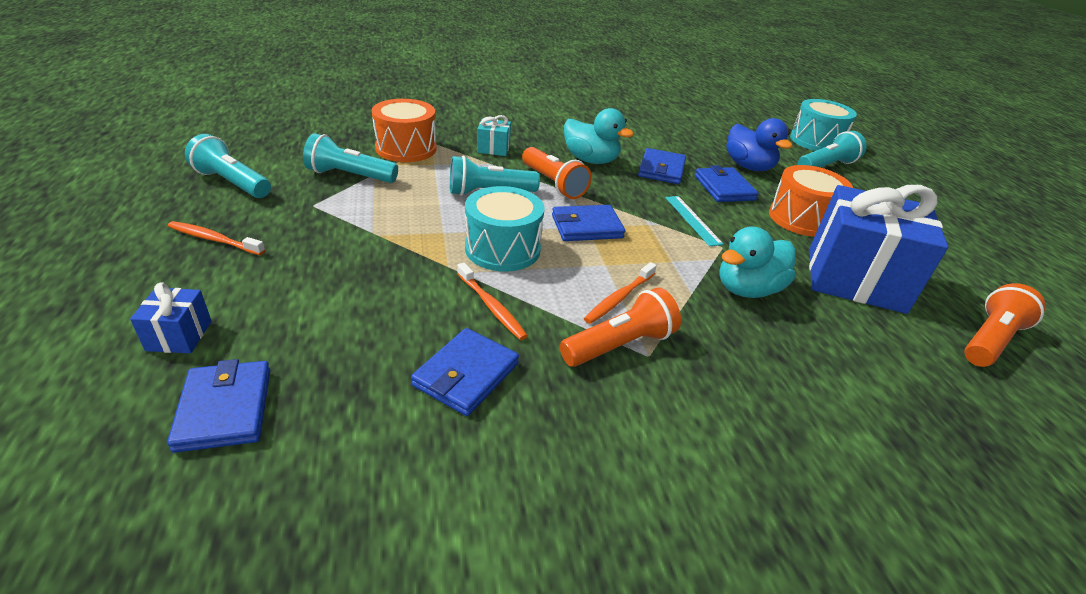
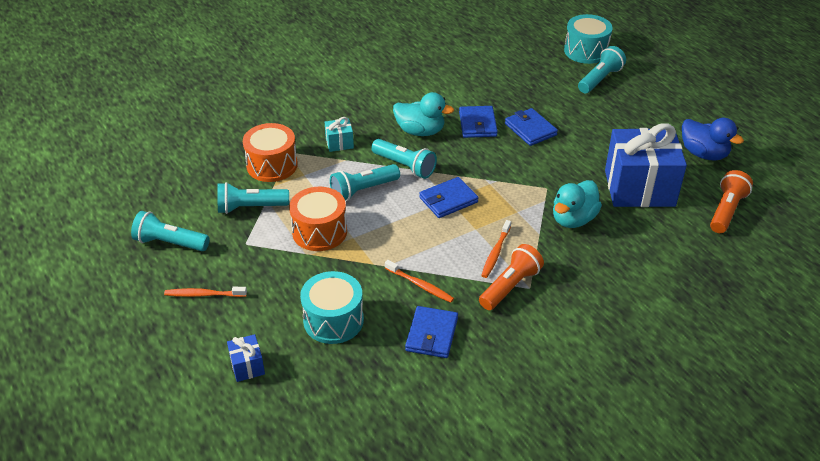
camera: 15 degrees left, 5 degrees up
(225, 409) = (313, 397): blue wallet -> none
(502, 249) = (401, 238): turquoise drum -> turquoise drum (333, 320)
(553, 184) = (405, 166): orange flashlight -> turquoise flashlight
(692, 220) = (518, 169): turquoise ruler -> none
(748, 166) = (541, 99): blue duck -> blue duck (703, 154)
(801, 219) = (593, 143): orange drum -> orange drum (319, 232)

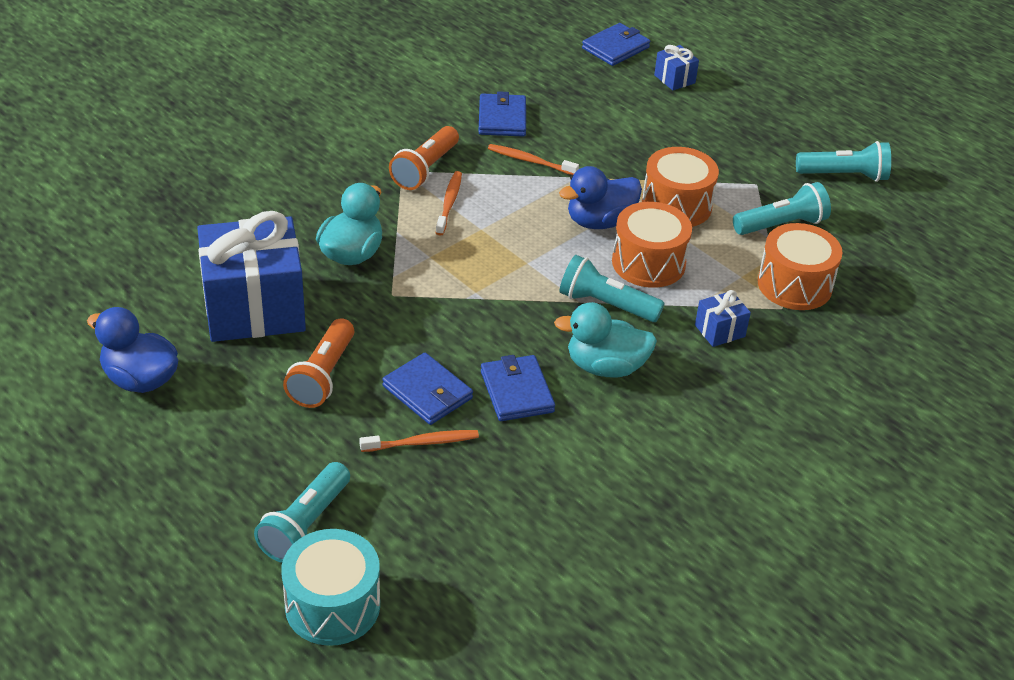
camera: 165 degrees right, 0 degrees up
(204, 294) = (763, 130): orange toothbrush -> orange toothbrush (422, 442)
(333, 320) = (611, 121): turquoise drum -> none
(339, 143) = (719, 331): turquoise gift -> blue gift
(363, 190) = (648, 263): turquoise flashlight -> orange drum
(384, 225) = (600, 221): none -> blue duck
(448, 200) = (527, 262): blue wallet -> blue wallet (615, 48)
(726, 211) = (132, 288): orange flashlight -> orange flashlight (323, 376)

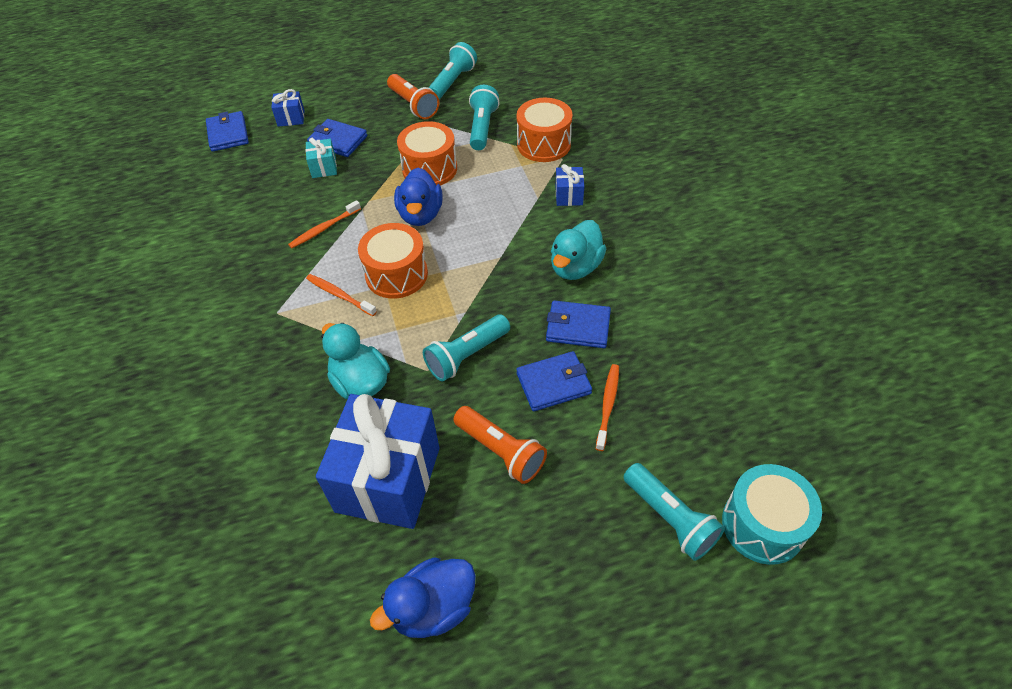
camera: 60 degrees left, 10 degrees up
(425, 169) = (286, 296): orange flashlight -> orange flashlight (413, 105)
(502, 119) = (259, 227): blue wallet -> blue wallet (338, 141)
(606, 304) = (511, 243): turquoise flashlight -> turquoise flashlight (466, 355)
(617, 129) = (324, 167): none -> turquoise gift
(648, 263) = (481, 205): orange drum -> orange drum (396, 274)

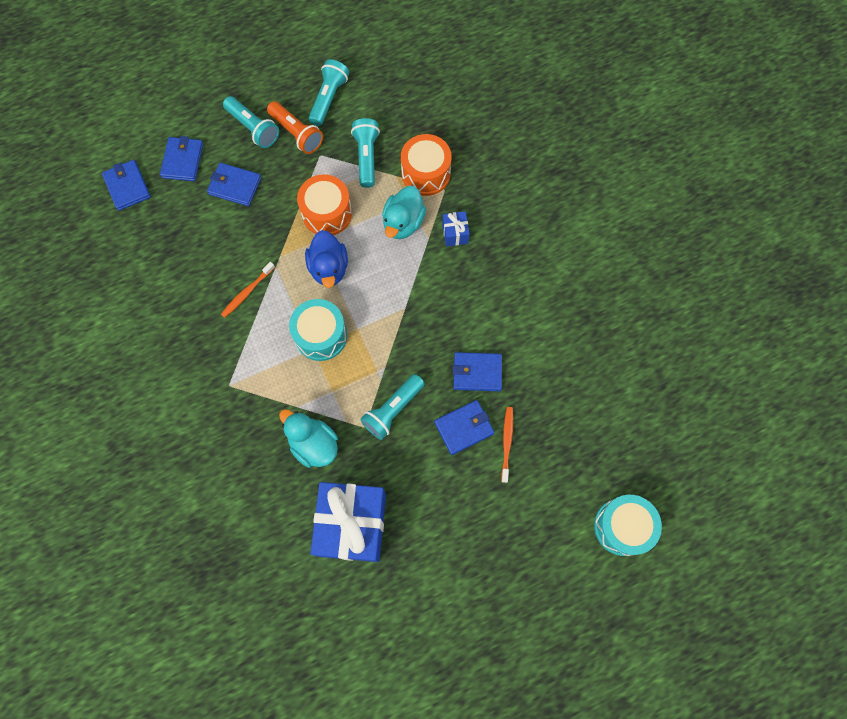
camera: 10 degrees left, 20 degrees up
(291, 118) = (183, 161): blue gift -> blue wallet
(324, 167) = (229, 221): turquoise gift -> none
(339, 295) = (277, 362): orange toothbrush -> none
(396, 274) = (321, 335): orange drum -> turquoise drum
(433, 608) = (403, 617): blue duck -> none
(501, 451) = (432, 491): orange flashlight -> none
(575, 267) = (469, 312): turquoise duck -> turquoise duck (403, 223)
(670, 518) = (558, 530): turquoise flashlight -> turquoise flashlight (253, 128)

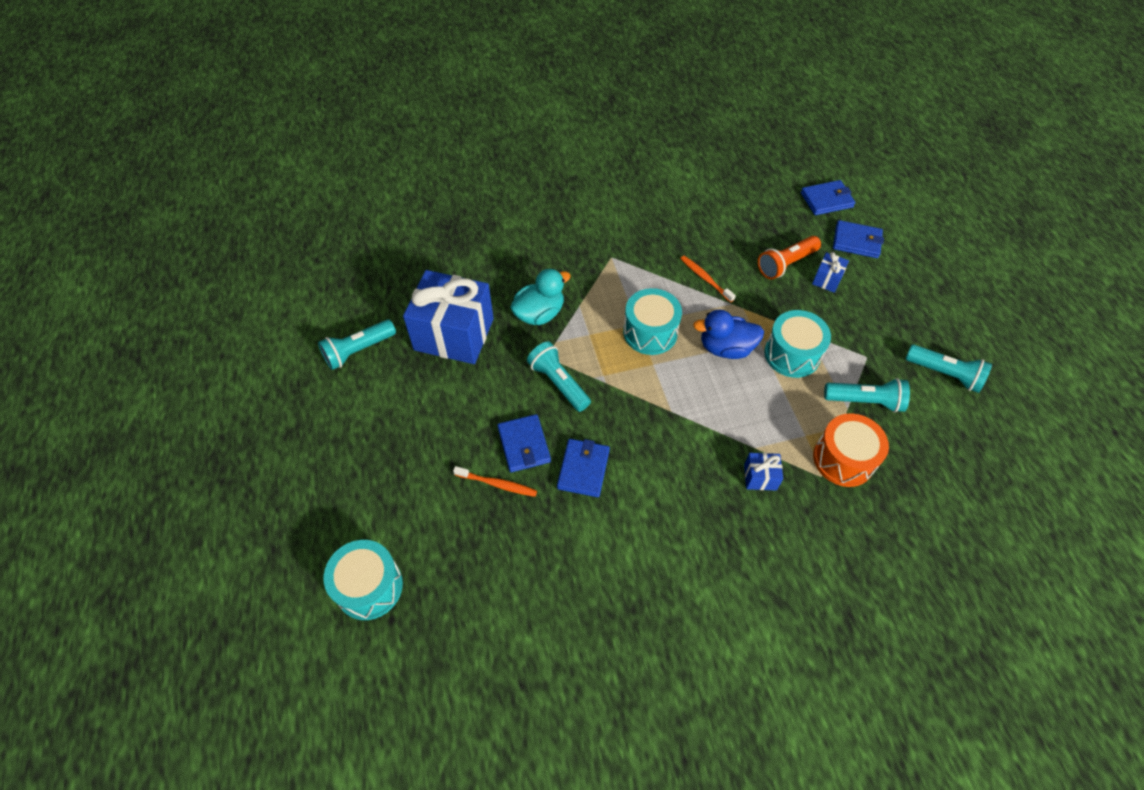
camera: 100 degrees right, 15 degrees down
(235, 186) = (827, 279): blue wallet -> blue gift
(253, 128) = (899, 301): turquoise flashlight -> turquoise flashlight (358, 350)
(296, 133) = (894, 338): orange flashlight -> orange flashlight (786, 264)
(327, 213) = (792, 354): orange drum -> turquoise drum
(403, 223) = (777, 425): turquoise duck -> none

